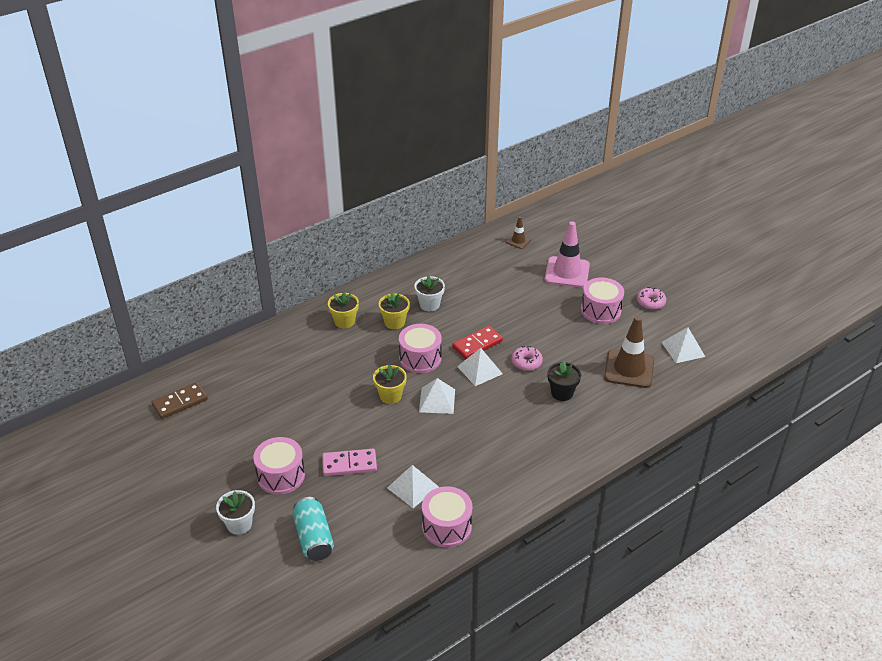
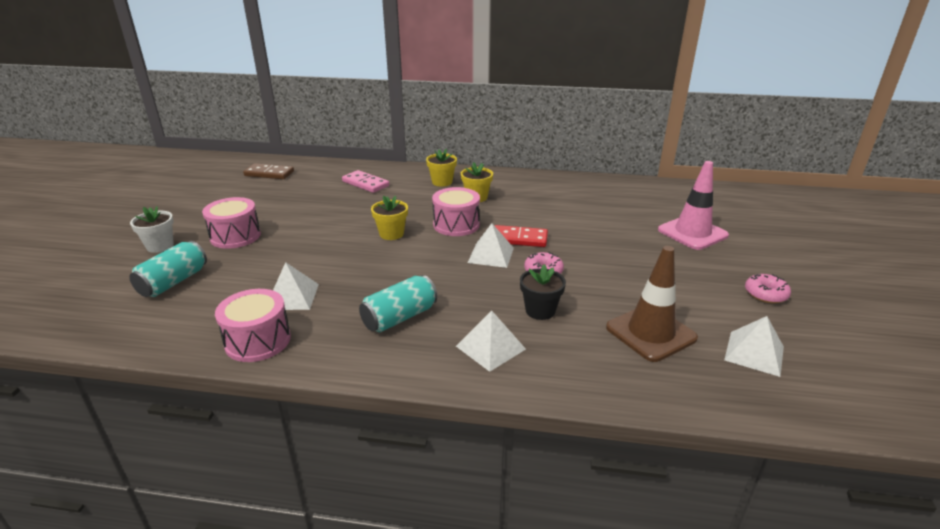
camera: 45 degrees right, 10 degrees down
(349, 464) = (284, 255): pink domino -> pink domino (365, 183)
(429, 304) = (523, 200): white flower pot -> none
(437, 400) = (419, 255): white pyramid -> white pyramid (490, 347)
(497, 452) = (399, 317): none -> turquoise can
(518, 241) = (673, 196): brown traffic cone -> none
(600, 310) = (689, 273): pink drum -> none

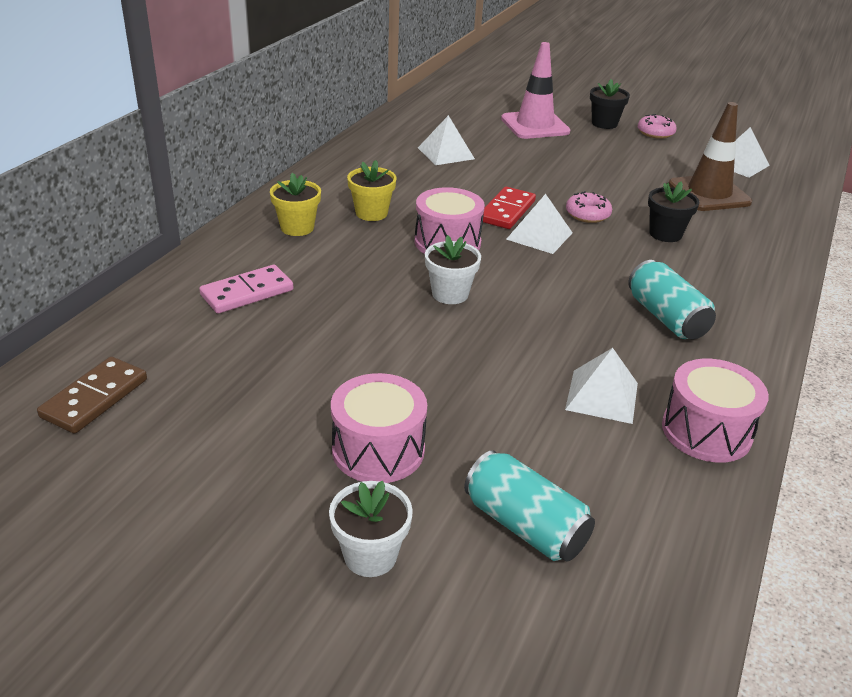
camera: 75 degrees left, 5 degrees up
(391, 234) = (450, 294): yellow flower pot -> white flower pot
(490, 347) = (727, 273): white pyramid -> white pyramid (445, 153)
(747, 264) = (604, 123): none -> black flower pot

